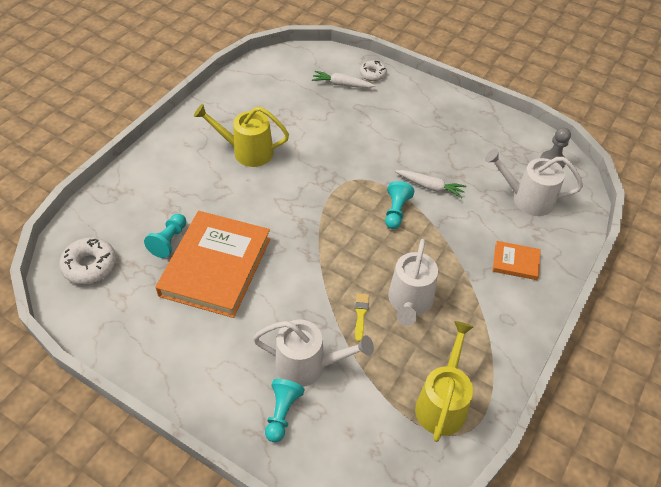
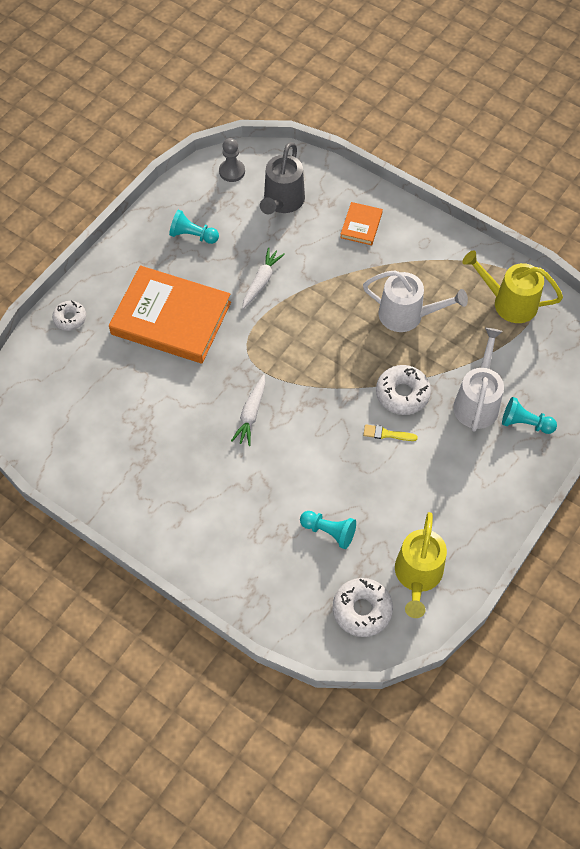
camera: 85 degrees left, 10 degrees up
(216, 266) = (364, 483): orange book -> orange book (171, 318)
(247, 152) = (195, 457): yellow watering can -> yellow watering can (417, 576)
(314, 297) = (402, 394): none -> white donut
(342, 85) = (86, 352): white carrot -> white carrot (251, 414)
(360, 314) = (421, 356): yellow brush -> yellow brush (386, 434)
(396, 211) = (294, 315): turquoise pawn -> turquoise pawn (193, 235)
(527, 199) = (282, 202): white watering can -> grey watering can

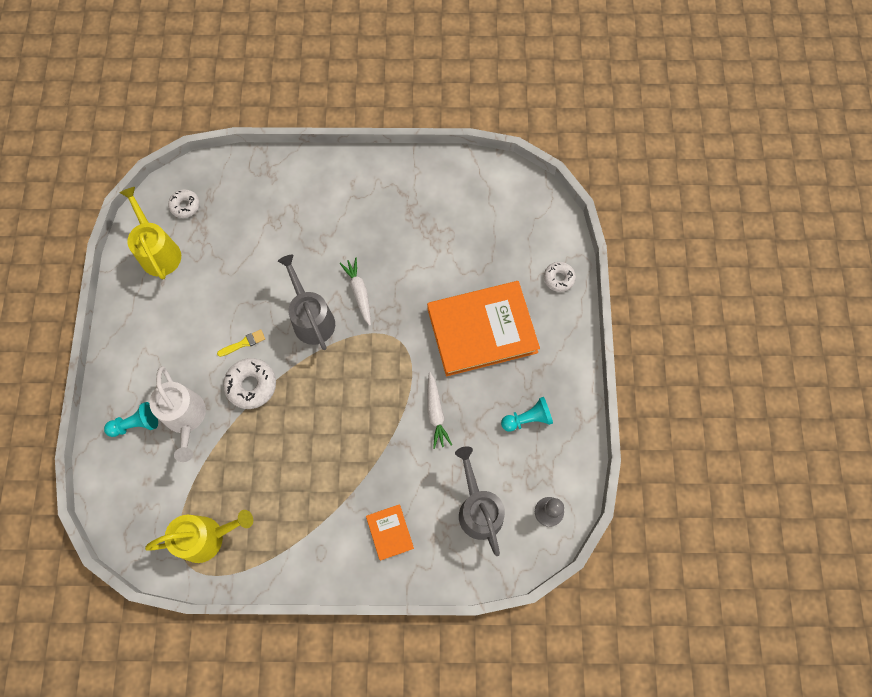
camera: 145 degrees right, 10 degrees up
(310, 418) = (311, 318): none -> grey watering can
(329, 532) = (241, 243): turquoise pawn -> none
(362, 610) = (185, 206): white donut -> white donut, size x0.64
(407, 315) = (290, 463): white watering can -> none

